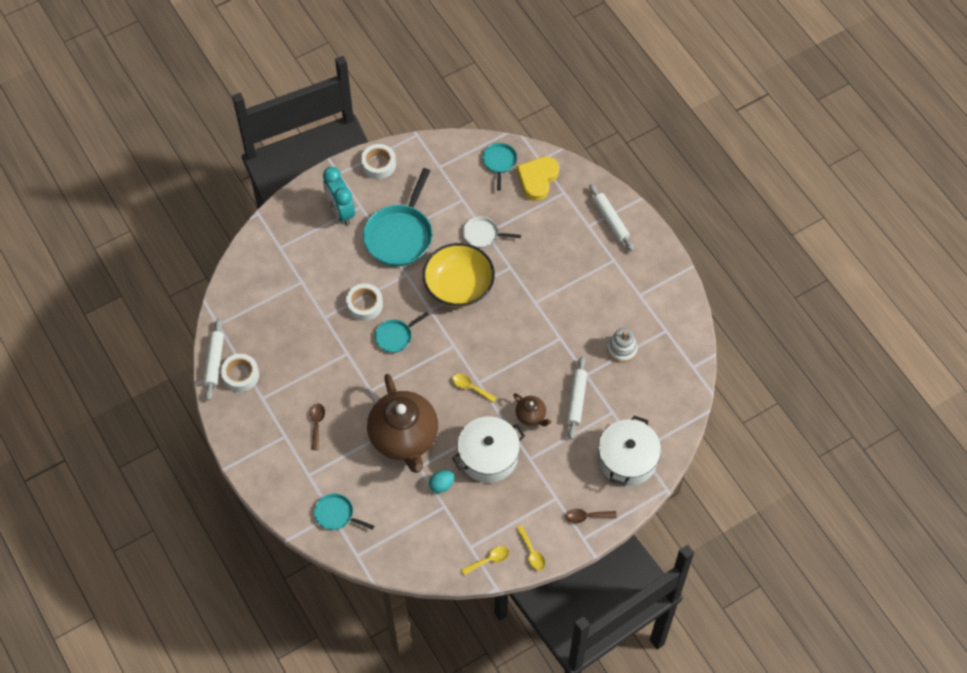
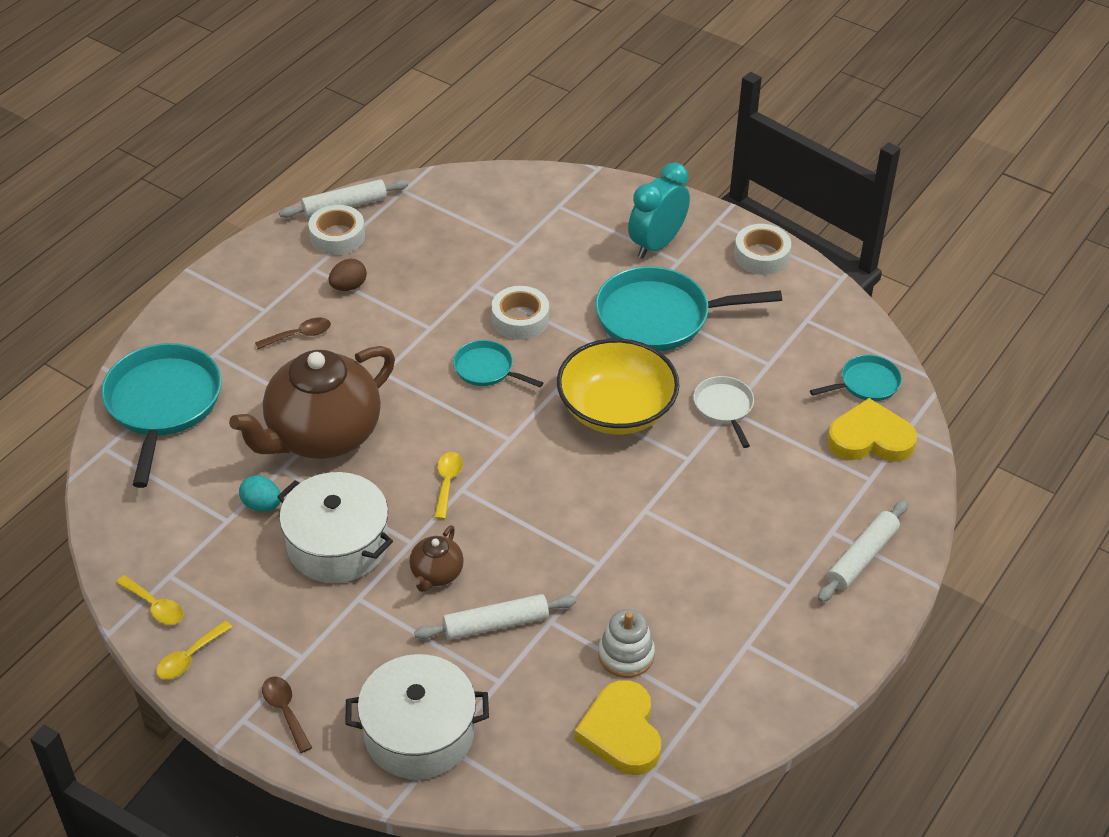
camera: 65 degrees right, 15 degrees down
(289, 384) = (348, 286): none -> brown egg
(336, 514) = (163, 404): turquoise pan -> turquoise pan, size x1.94
(666, 370) = (621, 732): none -> yellow heart

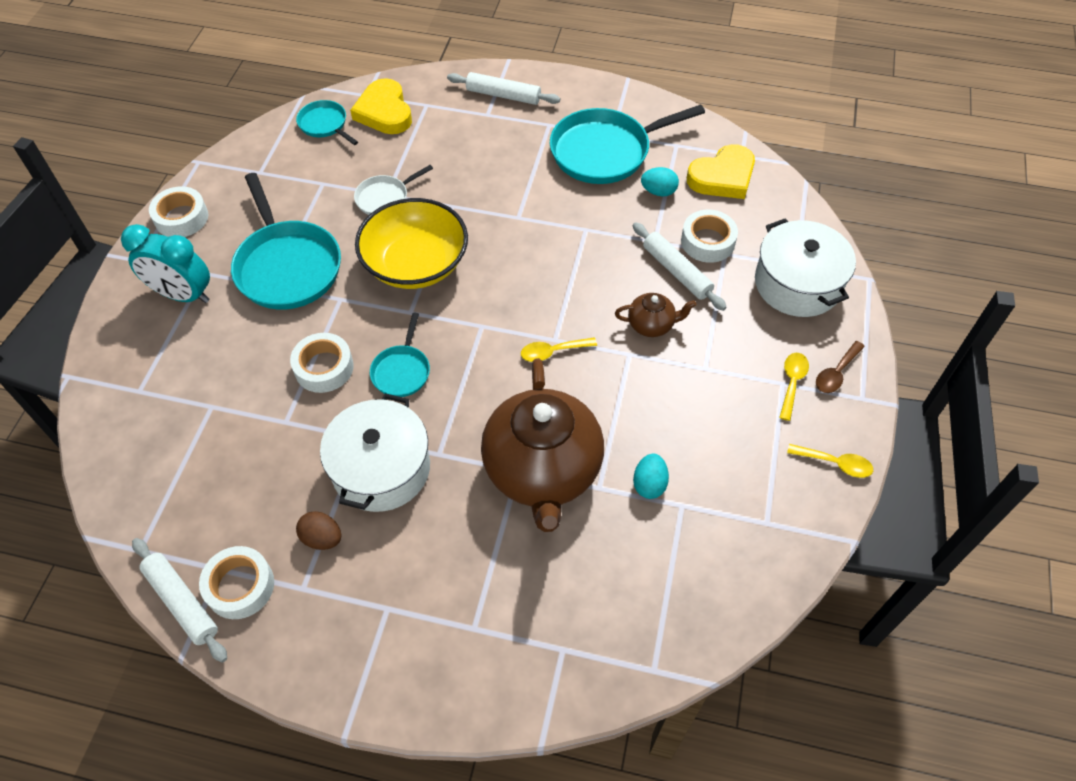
camera: 110 degrees left, 10 degrees up
(155, 606) = (805, 517): yellow spoon -> yellow spoon (792, 383)
(163, 404) = (568, 643): turquoise pan -> turquoise pan (605, 151)
(299, 335) = (414, 554): brown spoon -> none
(322, 435) = (543, 471): brown teapot -> brown teapot turned 60 degrees clockwise
(337, 544) = (660, 405): white pot -> white pot (381, 468)
(524, 672) = (707, 241): none -> white tape
(626, 655) = (658, 192): white stacking toy -> turquoise egg

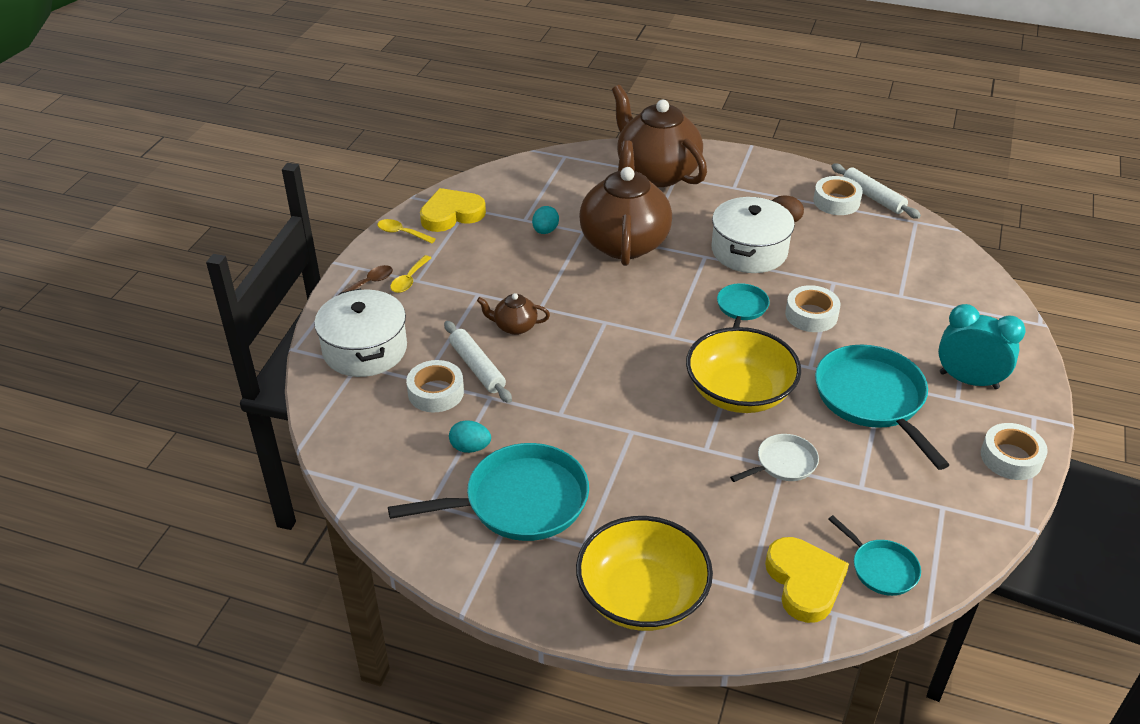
camera: 175 degrees left, 15 degrees down
(503, 95) = (642, 596): white rolling pin -> yellow bowl
(504, 636) = (656, 173): none -> brown teapot
(553, 352) = (608, 313): yellow spoon -> none
(722, 177) = (391, 459): yellow heart -> yellow heart (451, 214)

